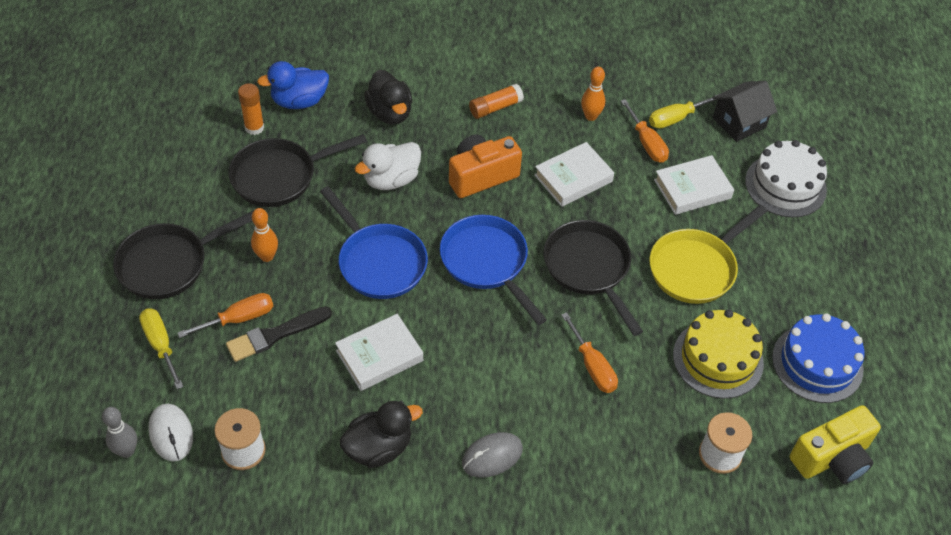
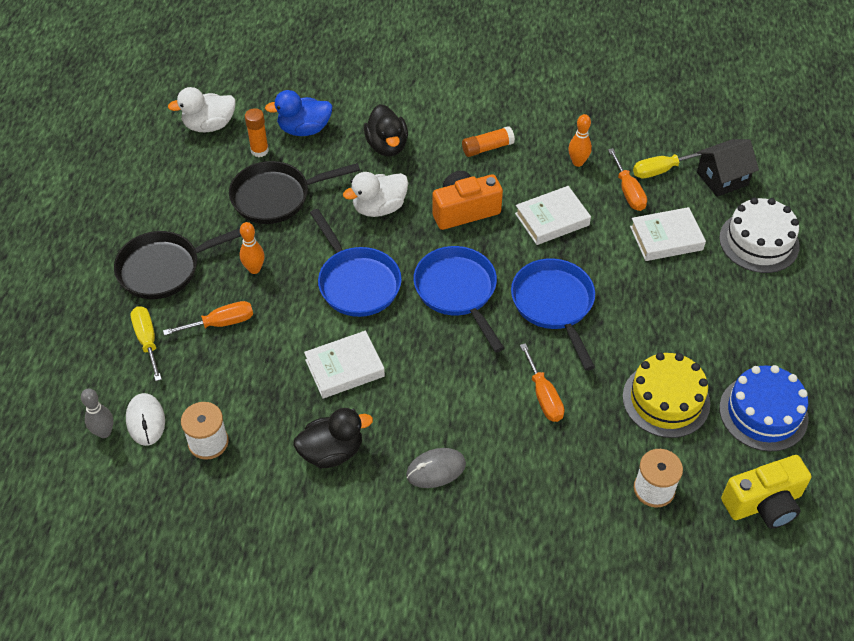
camera: 10 degrees right, 0 degrees up
(196, 104) = (209, 125): none -> white duck
(275, 335) = (252, 341): black brush -> none
(589, 268) = (554, 305): black pan -> blue pan
(696, 268) = (658, 313): yellow pan -> none

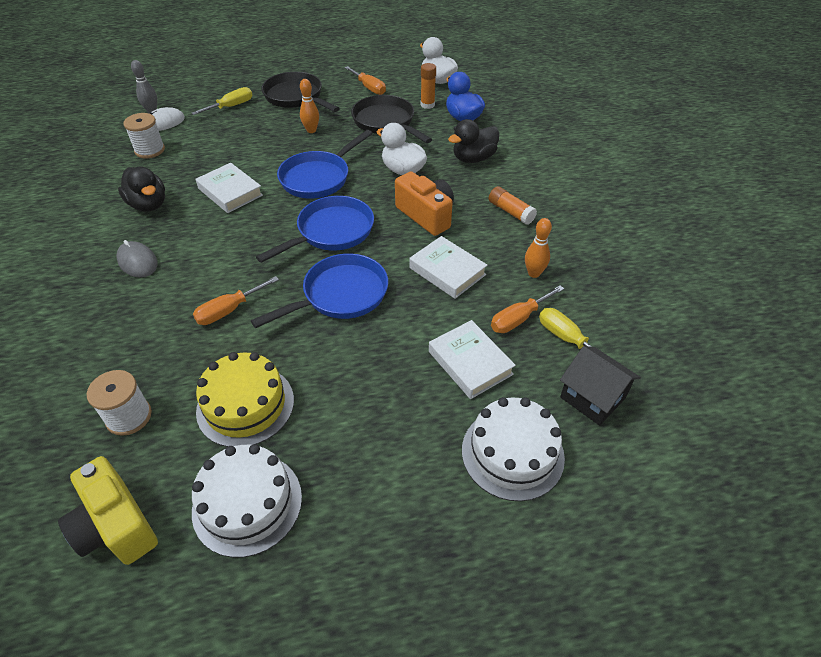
camera: 70 degrees right, 5 degrees down
(221, 323) = (256, 129): orange screwdriver -> orange screwdriver (369, 88)
(763, 413) = (247, 503): blue cake -> white cake

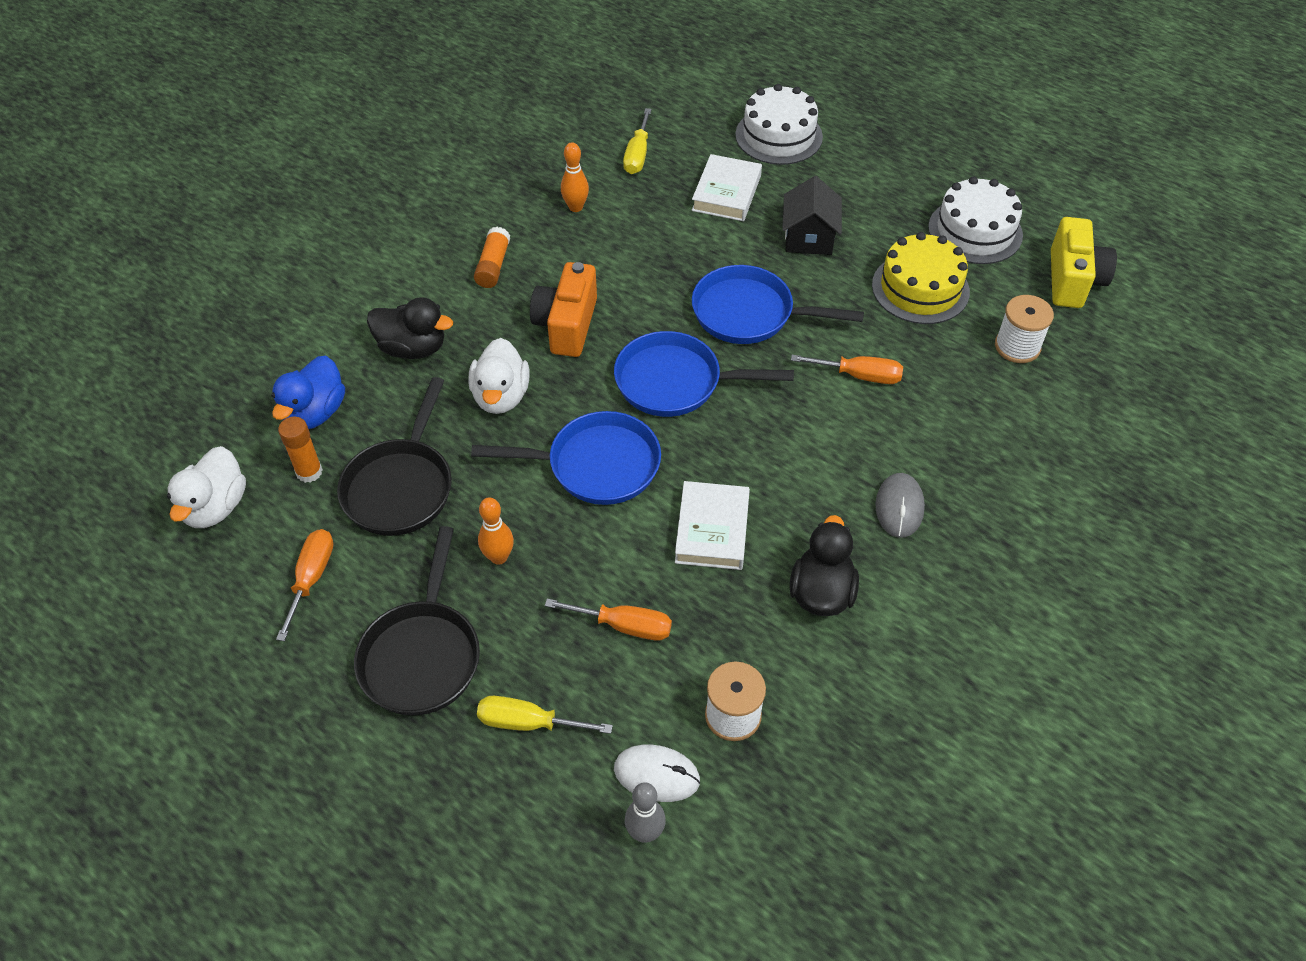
camera: 130 degrees left, 5 degrees up
(447, 271) = (636, 262): white book -> none
(518, 319) = (646, 190): orange screwdriver -> orange screwdriver (624, 626)
(592, 397) = (683, 120): black house -> black house (809, 237)

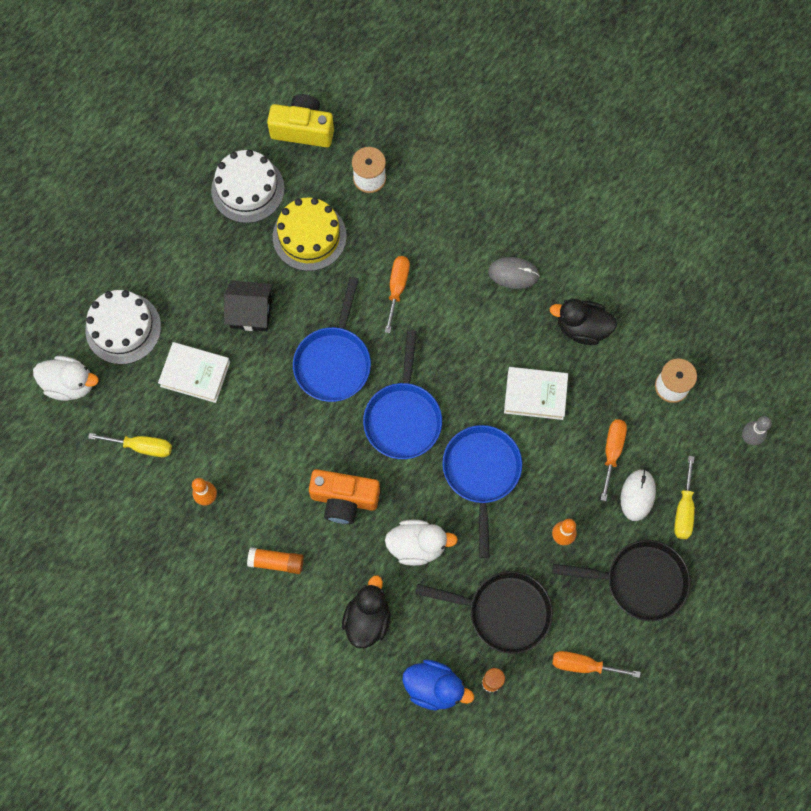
camera: 90 degrees left, 20 degrees up
(216, 507) = (524, 747): white duck -> white duck (70, 384)
(656, 775) = (713, 431): white mouse -> white mouse (637, 495)

